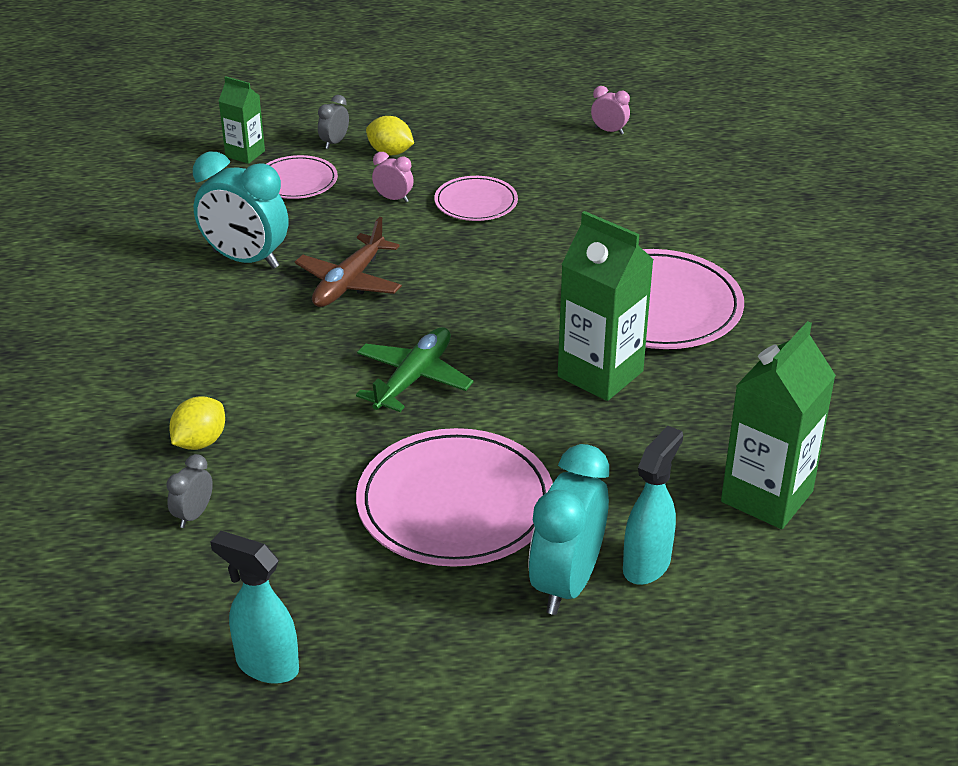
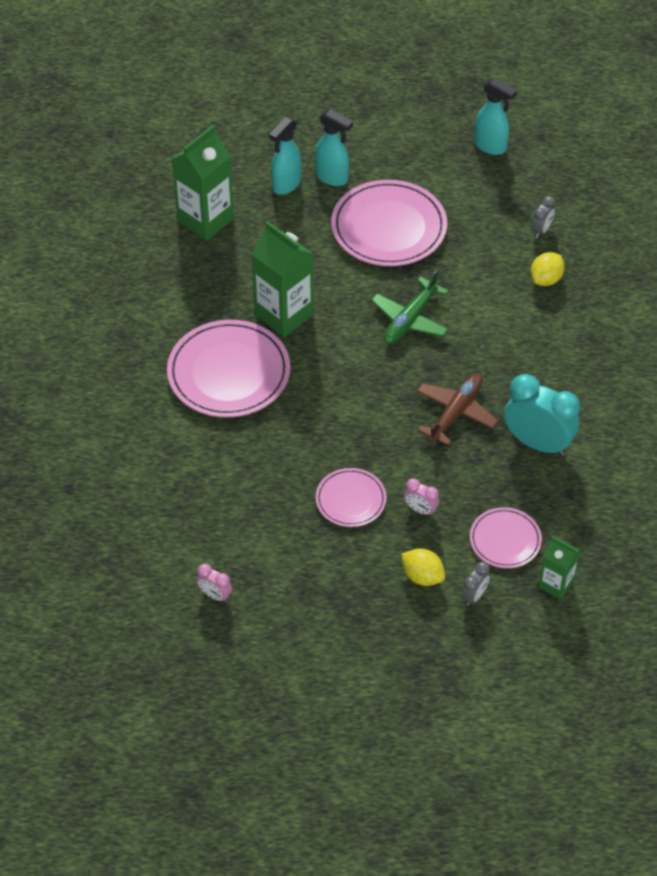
camera: 175 degrees left, 15 degrees up
(566, 583) = (332, 177): turquoise clock -> turquoise spray bottle

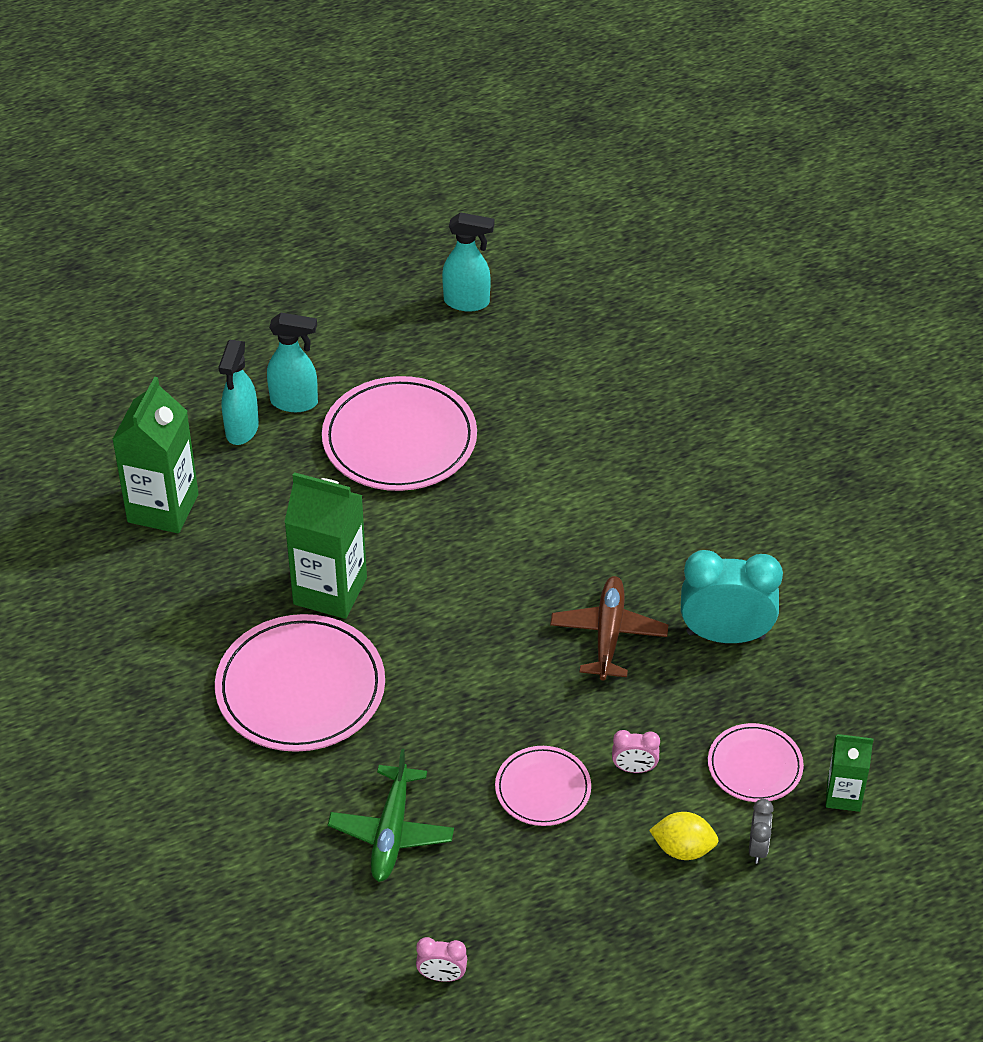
camera: 25 degrees left, 5 degrees down
(410, 319) = (489, 541): green plane -> green plane (391, 831)
(541, 230) = (584, 381): grey clock -> none
(546, 279) = (623, 437): yellow lemon -> none

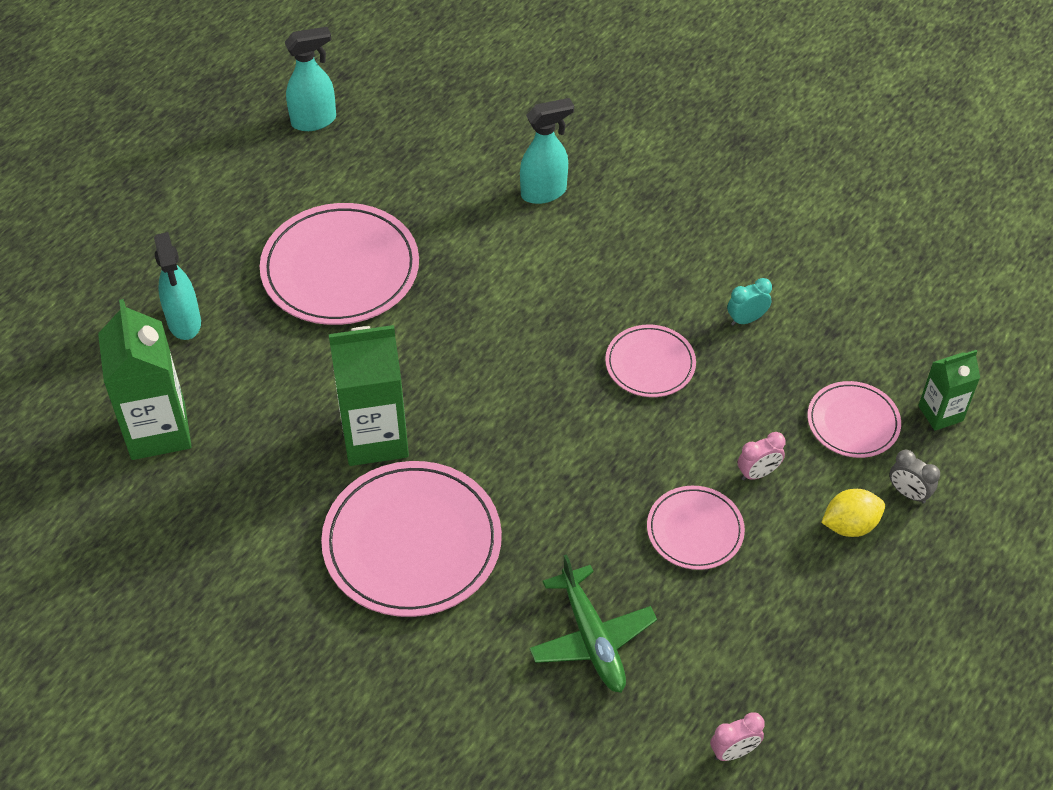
camera: 30 degrees left, 5 degrees up
(295, 402) = (218, 276): turquoise spray bottle -> turquoise spray bottle (544, 192)
(608, 635) = (650, 364): brown plane -> pink plate
(725, 635) = (746, 319): turquoise clock -> turquoise clock, size x0.46
(758, 848) = (908, 493): grey clock -> grey clock turned 150 degrees clockwise

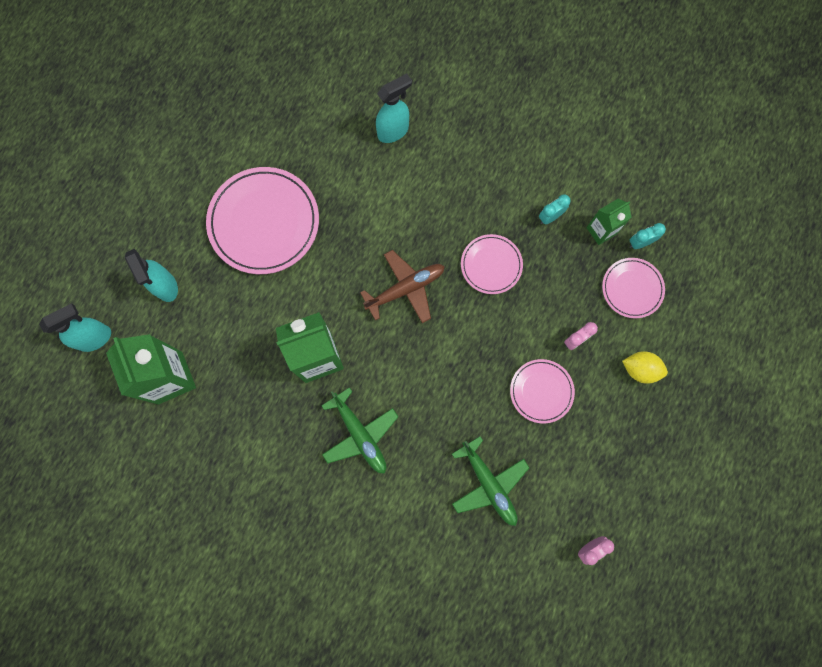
camera: 10 degrees left, 25 degrees up
(314, 121) = (216, 94): turquoise spray bottle -> turquoise spray bottle (95, 338)
(412, 542) = (359, 434): pink plate -> green plane
(520, 375) = (405, 289): none -> brown plane
(849, 525) = (640, 369): yellow lemon -> yellow lemon turned 45 degrees clockwise
(873, 368) = (640, 243): none -> turquoise clock
(908, 493) = (674, 338): grey clock -> none
(940, 413) = (688, 271): green carton -> green carton (601, 231)

